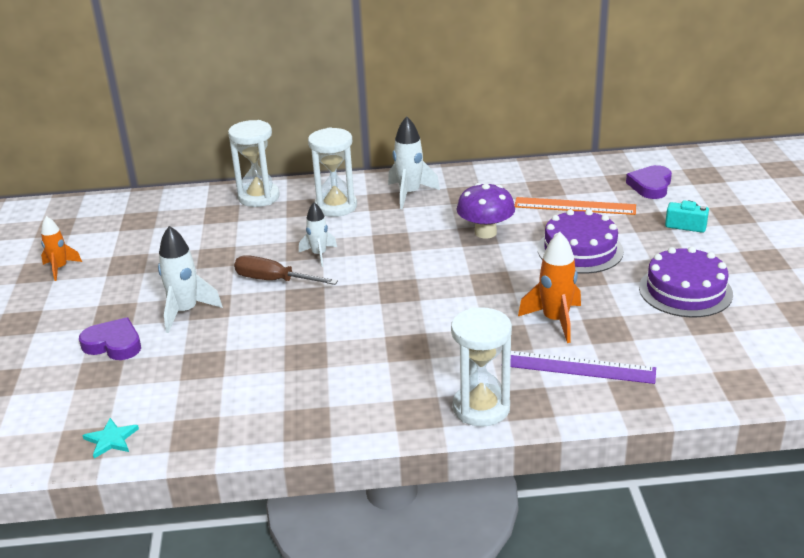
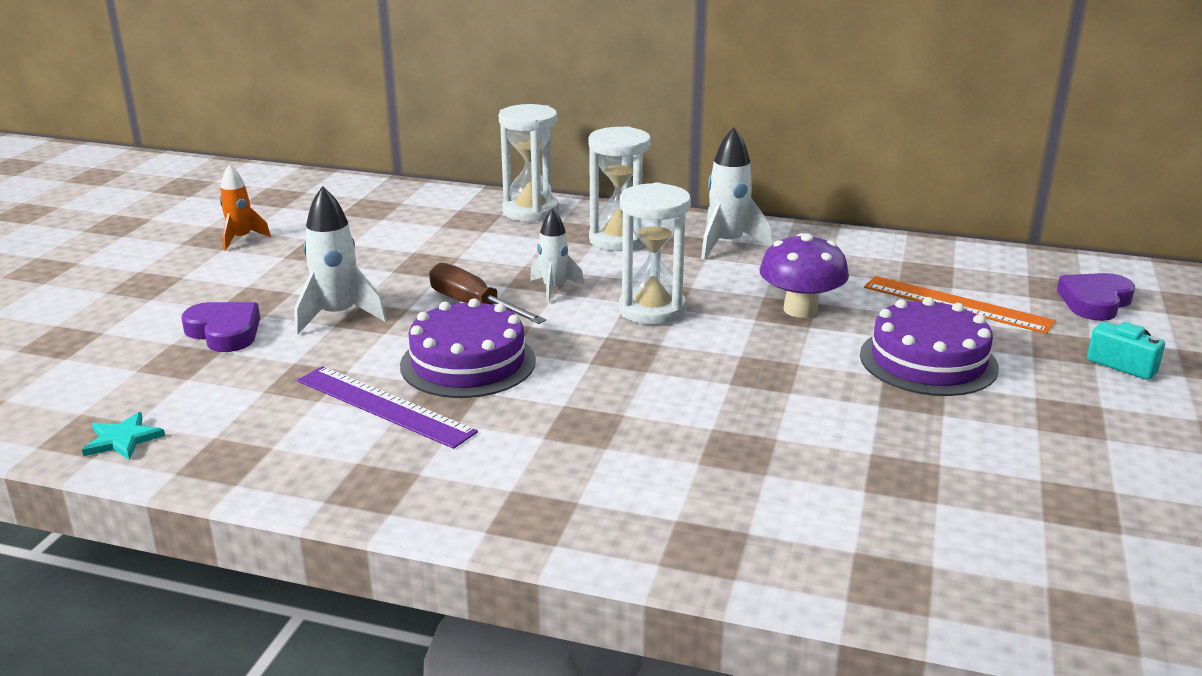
camera: 20 degrees right, 5 degrees down
(481, 408) = (629, 535): white hourglass -> white hourglass (652, 310)
(555, 321) = (827, 445): orange rocket -> none
(578, 367) = (820, 518): purple ruler -> purple ruler (384, 406)
(685, 291) = (1068, 454): purple cake -> purple cake (468, 363)

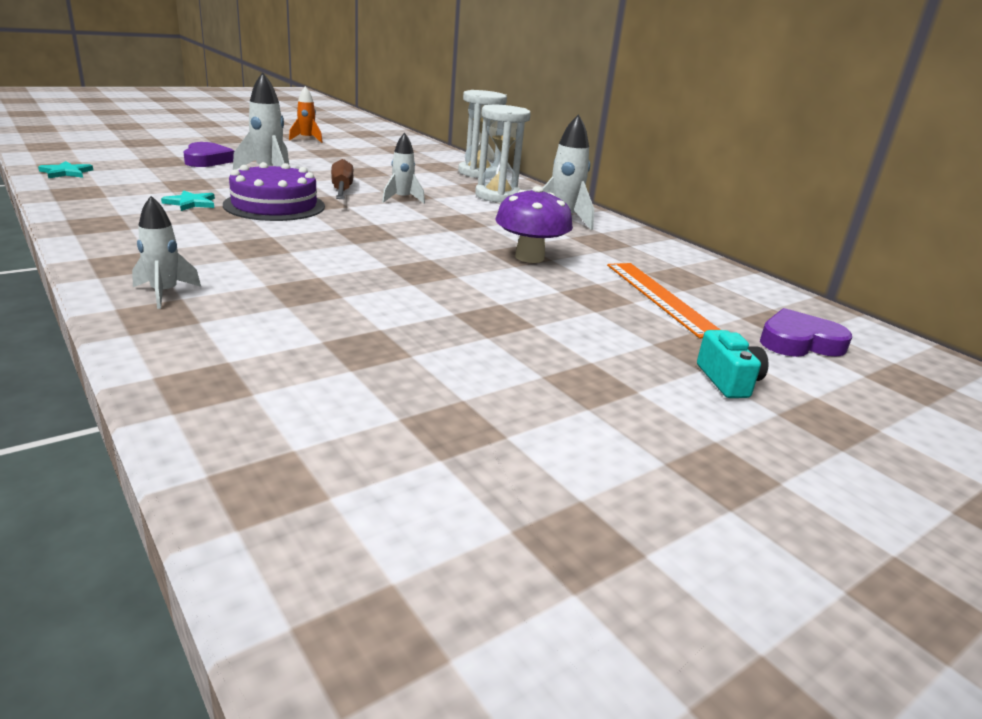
camera: 35 degrees right, 0 degrees up
(384, 406) = (191, 203): purple ruler -> turquoise star
(652, 310) = (433, 224): white hourglass -> none
(654, 524) = (165, 293): none -> white rocket
(928, 361) = (554, 311): purple cake -> none

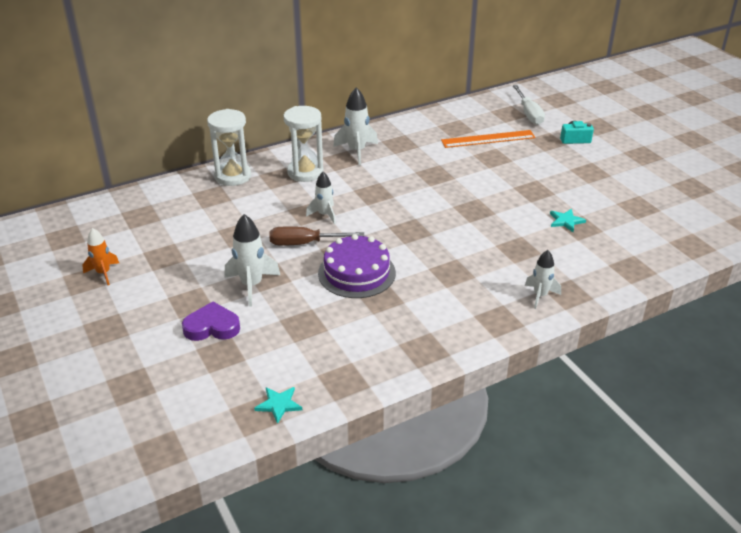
camera: 80 degrees left, 10 degrees up
(191, 203) = (361, 314): turquoise star -> turquoise star (566, 221)
(529, 257) = (439, 171): purple mushroom -> none
(799, 342) = (529, 114): purple heart -> white screwdriver

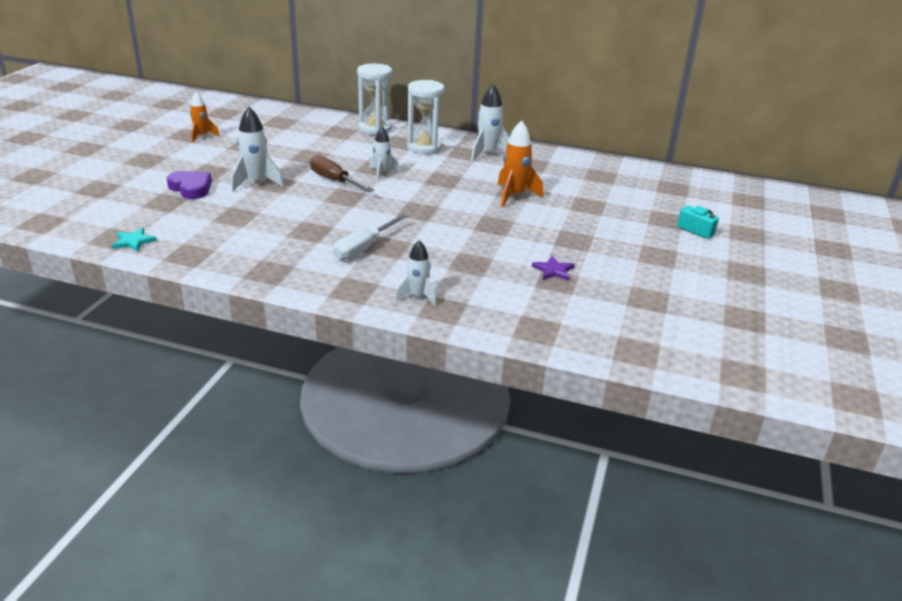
camera: 45 degrees right, 5 degrees down
(356, 273) = (328, 211): purple cake -> none
(441, 178) = (514, 196): none -> orange rocket
(488, 139) = (612, 193): orange ruler -> none
(529, 114) = (692, 196): white screwdriver -> white screwdriver (363, 248)
(566, 221) = (553, 270): turquoise star -> purple star

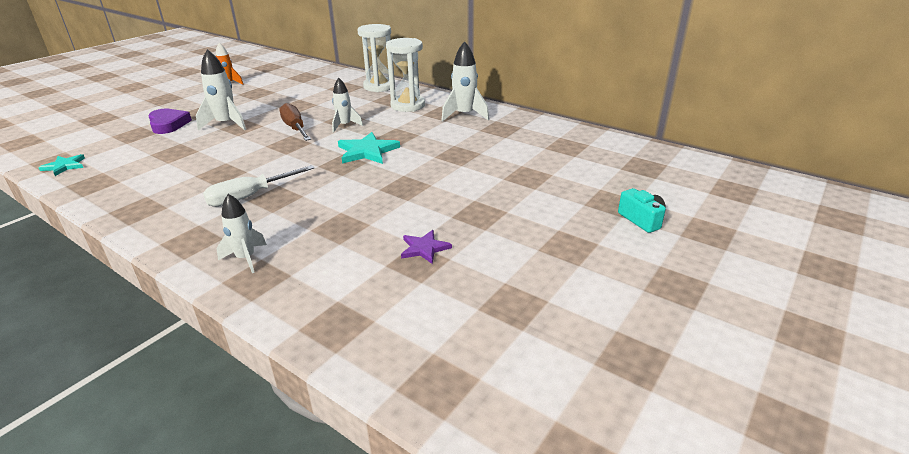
camera: 20 degrees right, 0 degrees up
(429, 197) = (367, 151): none -> turquoise star
(514, 196) = (454, 159): orange rocket -> none

